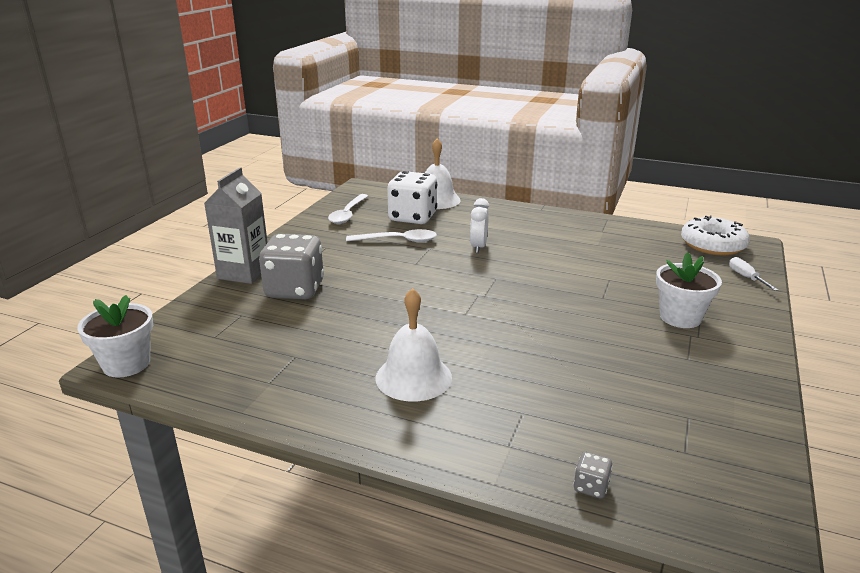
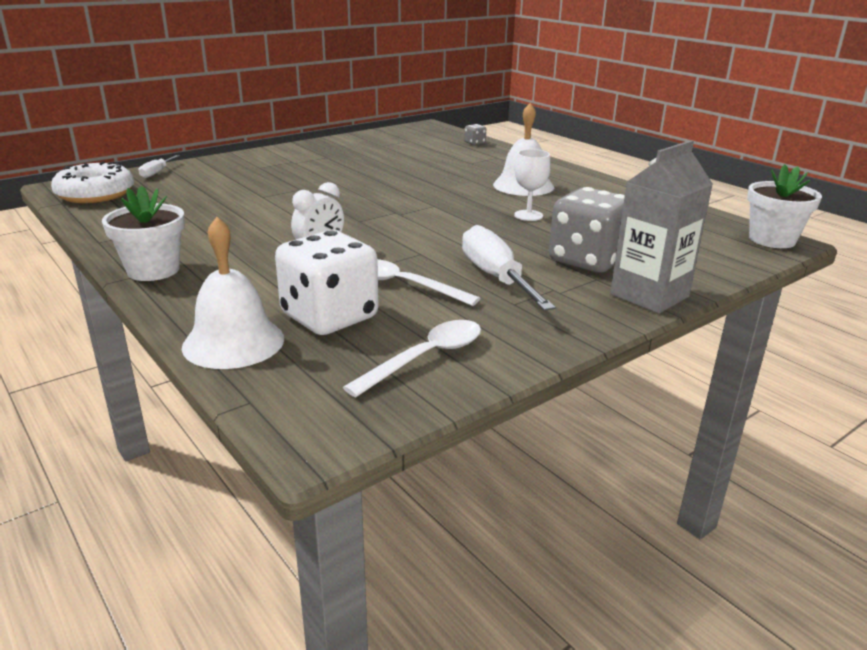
camera: 150 degrees left, 0 degrees up
(348, 259) = (496, 278): none -> white screwdriver
(371, 326) = (528, 215): none -> white goblet
(680, 317) = (276, 169): white flower pot -> white flower pot (153, 270)

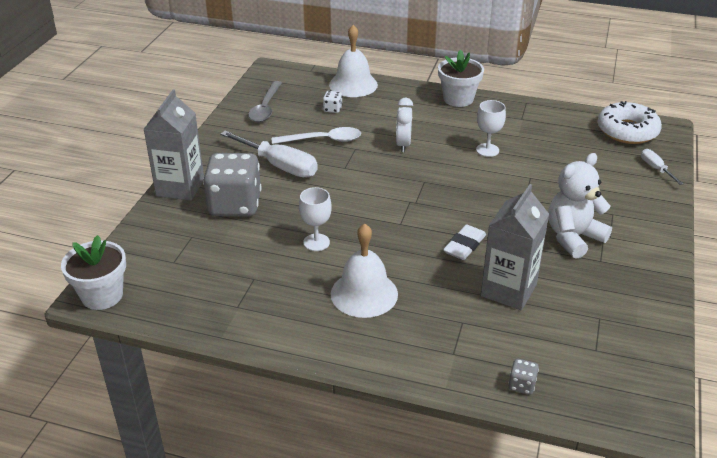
camera: 145 degrees right, 10 degrees up
(249, 221) = (487, 150): none -> white goblet
(317, 167) = (573, 237): none -> white teddy bear
(329, 317) = (332, 109): white dice -> white dice, size x0.40
(405, 183) = (464, 246): none -> white eraser
(415, 163) = (508, 290): none -> grey carton
(425, 358) = (265, 108): white spoon -> grey spoon

